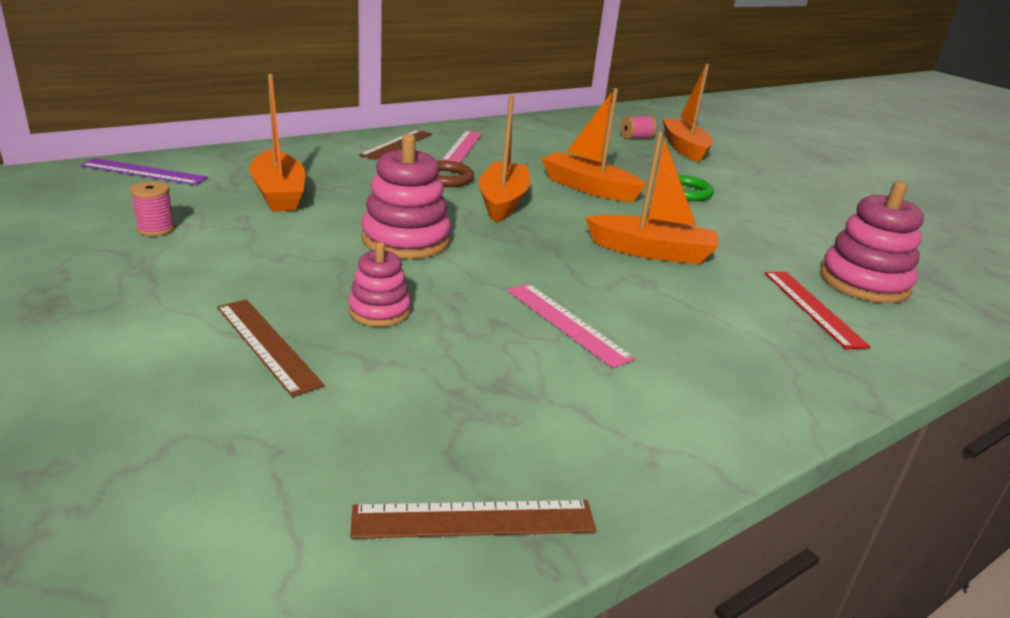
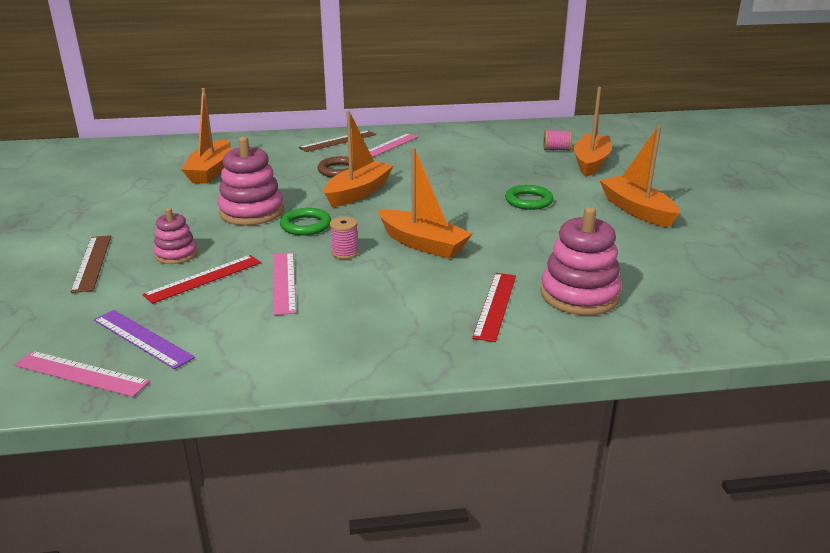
camera: 30 degrees right, 0 degrees up
(144, 172) = (148, 149): purple ruler -> purple ruler (142, 338)
(155, 229) = (113, 186): pink spool -> pink spool (345, 253)
(461, 337) = (204, 278): none -> red ruler
(474, 519) = (81, 373): brown ruler -> pink ruler
(496, 248) = (306, 225): none -> green ring
(588, 188) = (445, 189): orange boat -> orange boat (637, 210)

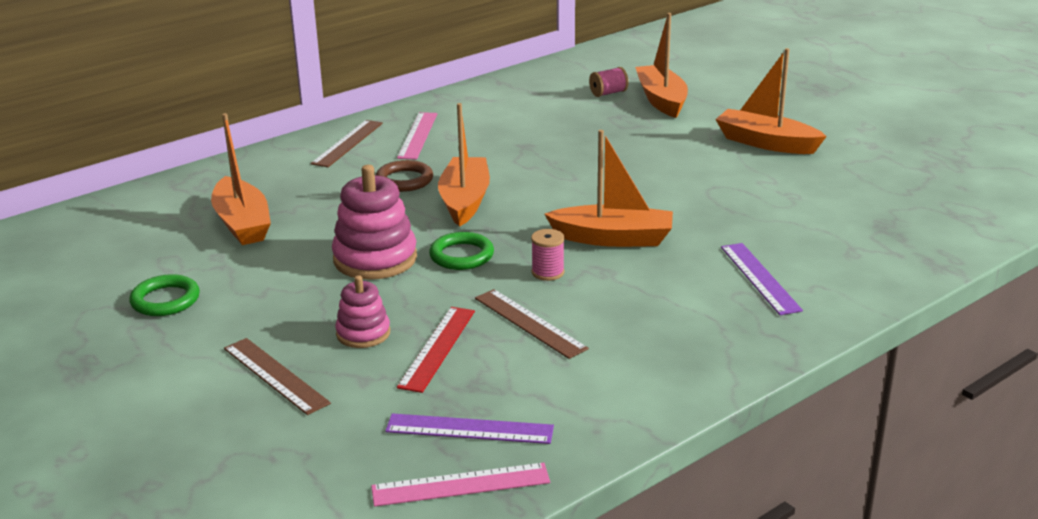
camera: 30 degrees left, 0 degrees up
(284, 282) = (529, 323): pink ruler -> brown ruler
(495, 305) = (759, 278): red ruler -> purple ruler
(528, 201) = (655, 161): green ring -> green ring (165, 300)
(579, 295) = (817, 244): pink stacking toy -> none

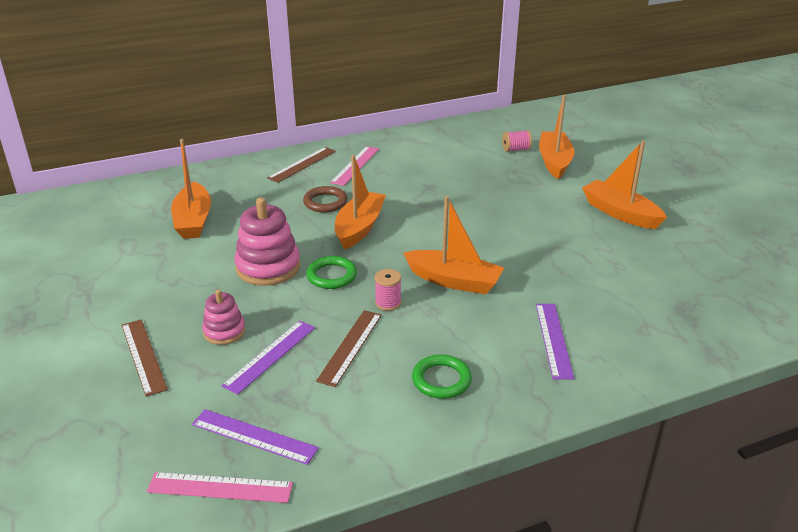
camera: 15 degrees right, 5 degrees up
(165, 300) = (106, 276): green ring -> green ring (441, 380)
(437, 348) = (270, 356): red ruler -> purple ruler
(529, 323) = (350, 347): brown ruler -> brown ruler turned 45 degrees clockwise

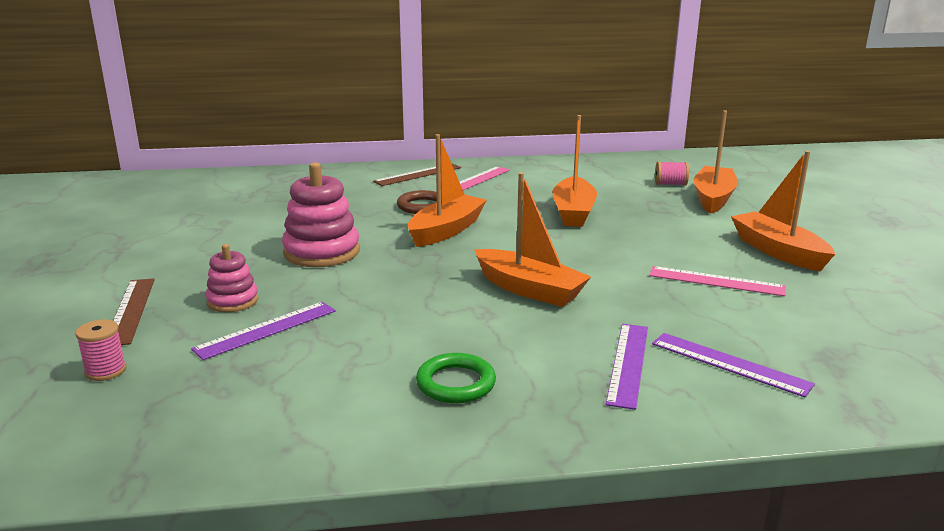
camera: 15 degrees right, 10 degrees down
(193, 220) = (272, 206): orange boat -> orange boat (573, 212)
(220, 487) = (111, 449): pink ruler -> pink ruler (716, 281)
(254, 436) = (190, 404): purple ruler -> purple ruler (729, 364)
(331, 276) = (387, 267): green ring -> none
(350, 347) = (365, 334): brown ruler -> none
(388, 303) = (436, 299): pink spool -> pink spool (106, 371)

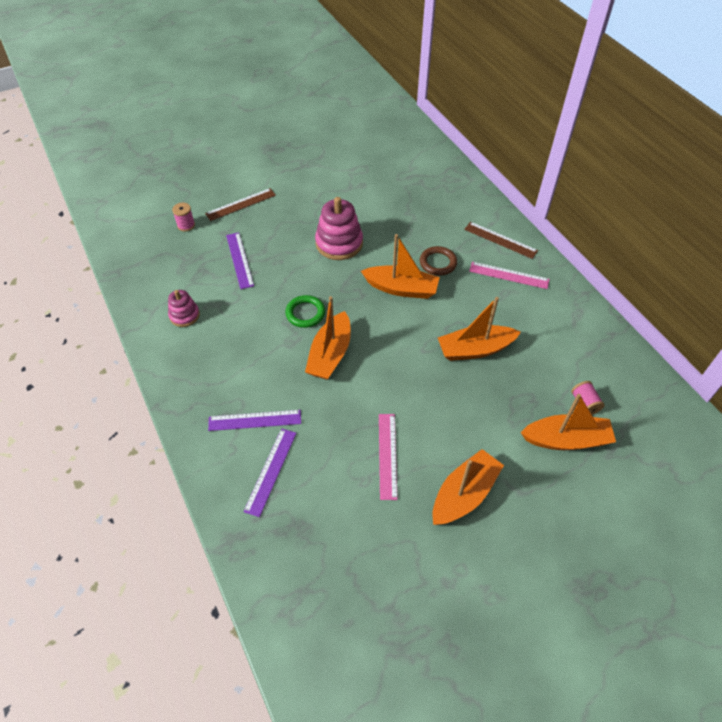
camera: 70 degrees right, 30 degrees up
(232, 301) = (264, 234): pink stacking toy -> pink stacking toy (184, 315)
(266, 329) = (239, 260): purple ruler -> purple ruler turned 45 degrees clockwise
(456, 383) = (212, 350): green ring -> green ring (305, 313)

